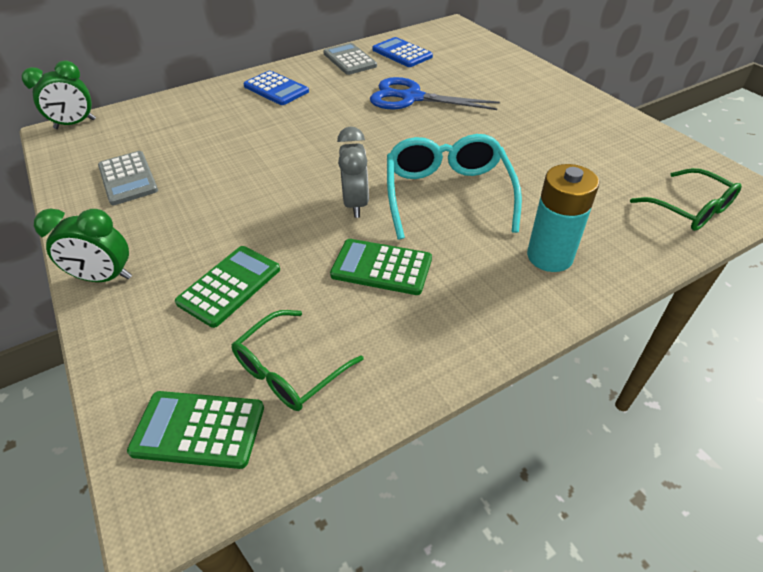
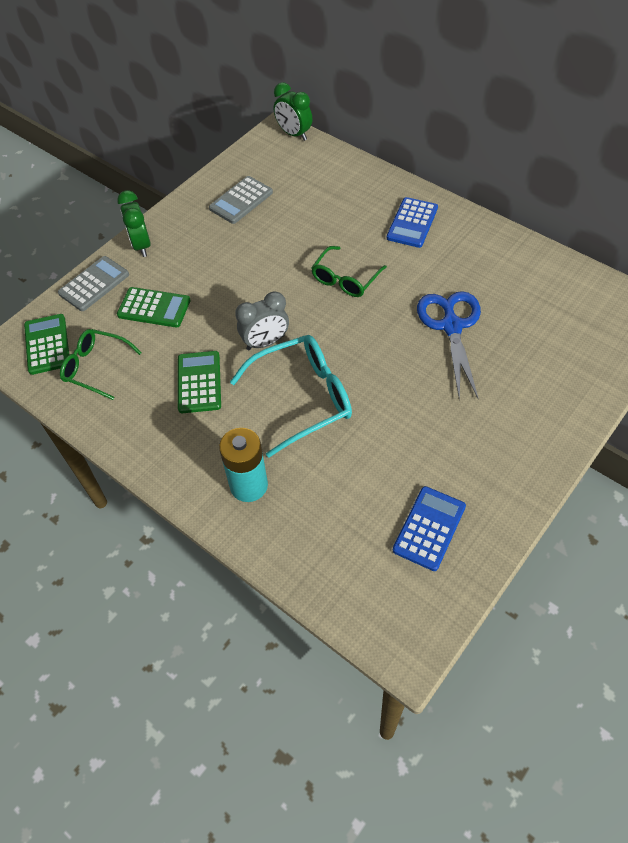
camera: 70 degrees right, 10 degrees up
(349, 60) = (502, 252): grey calculator -> grey calculator (94, 284)
(402, 53) = (545, 288): blue calculator -> blue calculator (429, 528)
(689, 208) = (358, 588): green glasses -> green glasses (345, 278)

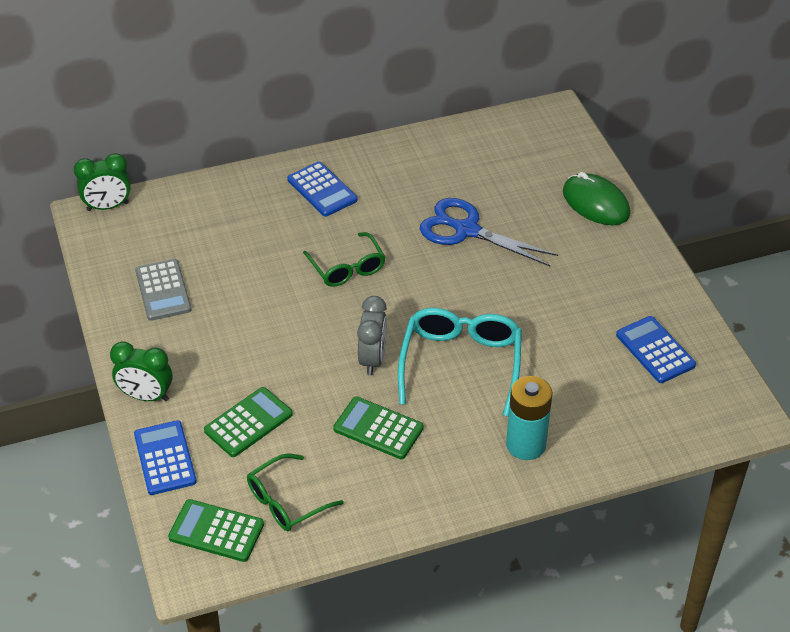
camera: 60 degrees left, 10 degrees down
(94, 284) = (165, 458): grey calculator -> blue calculator
(569, 394) = (595, 203): none -> green mouse

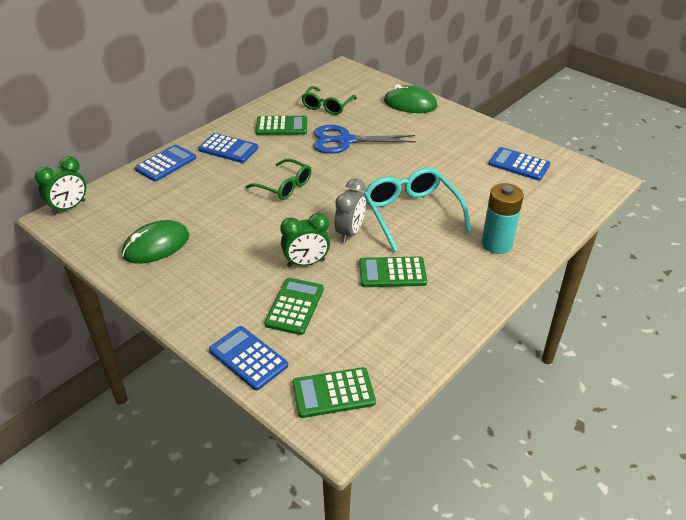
camera: 30 degrees left, 5 degrees down
(146, 396) = (198, 320): green clock -> green clock (306, 263)
(163, 290) = (156, 245): grey calculator -> green mouse
(240, 185) = (166, 163): none -> blue calculator
(287, 501) = (369, 347): green glasses -> green glasses (327, 106)
(372, 359) = (350, 232): grey clock -> grey clock turned 45 degrees clockwise
(407, 179) = (281, 126): none -> green calculator

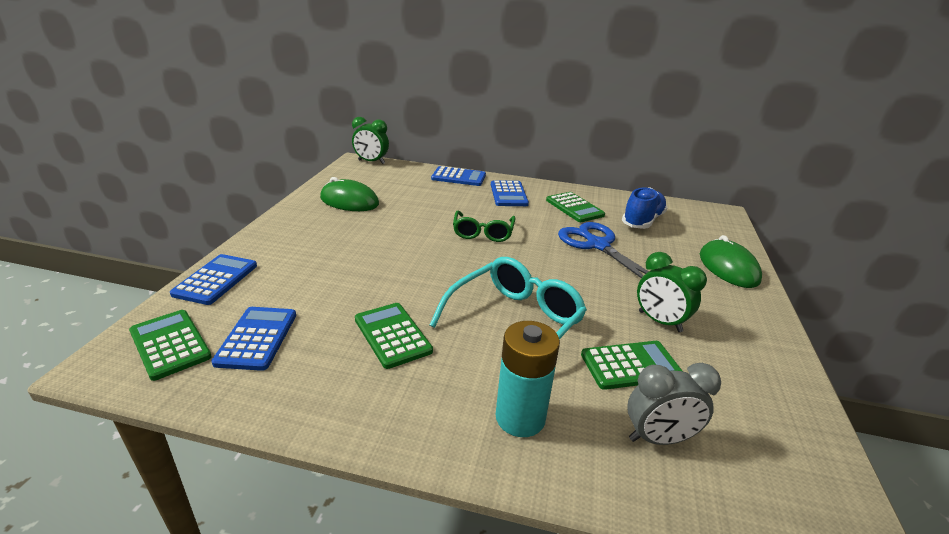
camera: 60 degrees right, 10 degrees down
(295, 306) = (301, 285): green calculator -> green calculator (630, 365)
(306, 263) = (372, 274): green clock -> green clock (659, 321)
(327, 106) = (642, 221): green glasses -> blue shoe
(350, 232) = (442, 288): grey clock -> grey clock (658, 438)
(519, 164) = (736, 397): blue calculator -> blue calculator (257, 338)

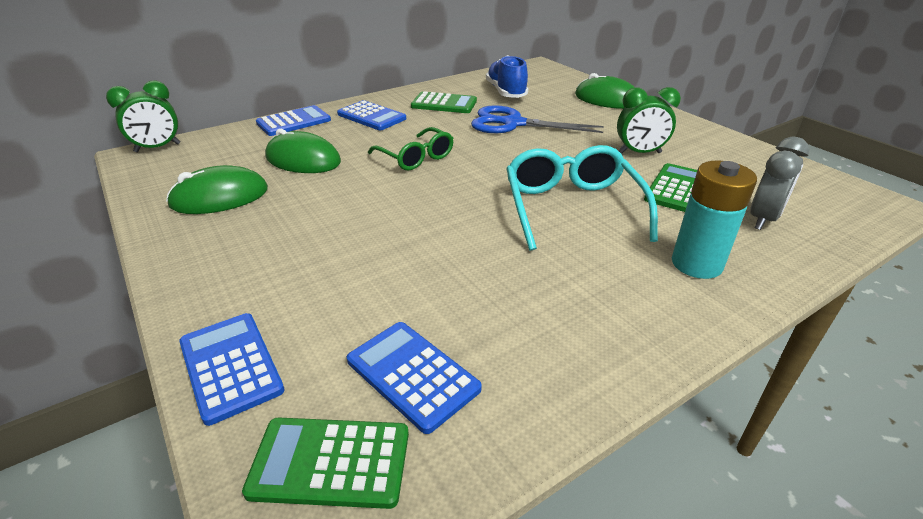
camera: 45 degrees left, 5 degrees up
(392, 335) = (517, 278): green calculator -> none
(421, 201) = (303, 159): none -> green mouse

